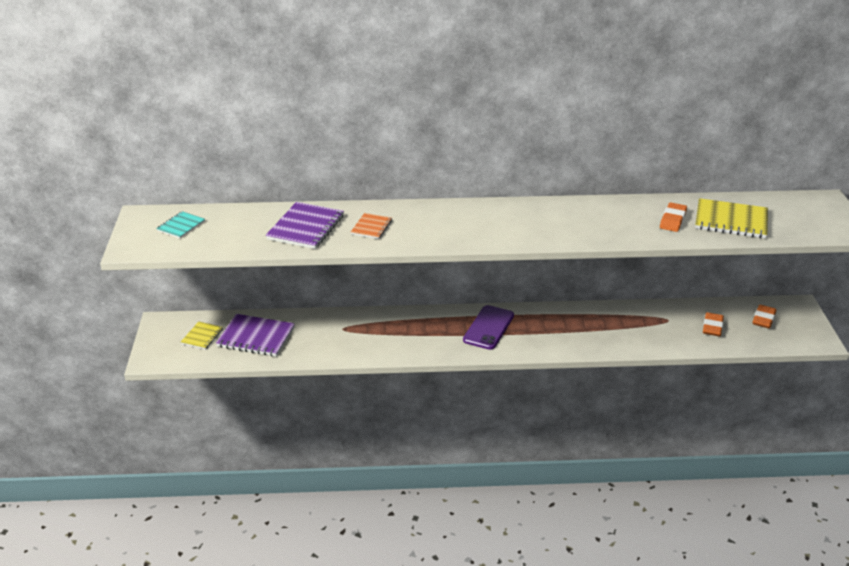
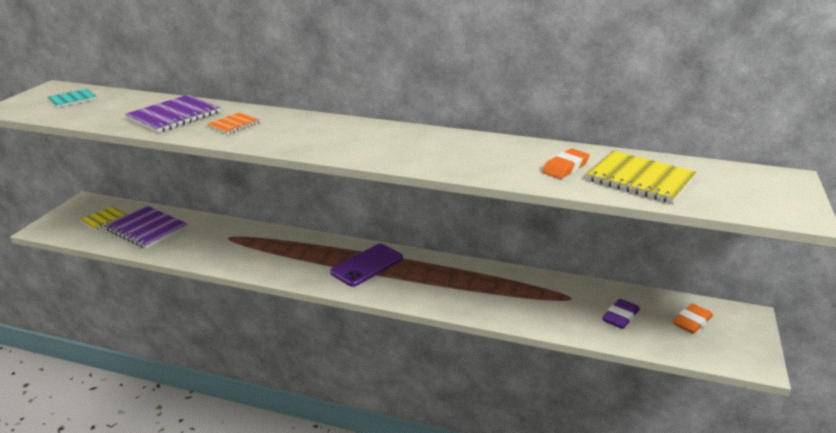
camera: 20 degrees right, 5 degrees down
(712, 327) = (620, 317): orange eraser -> purple eraser

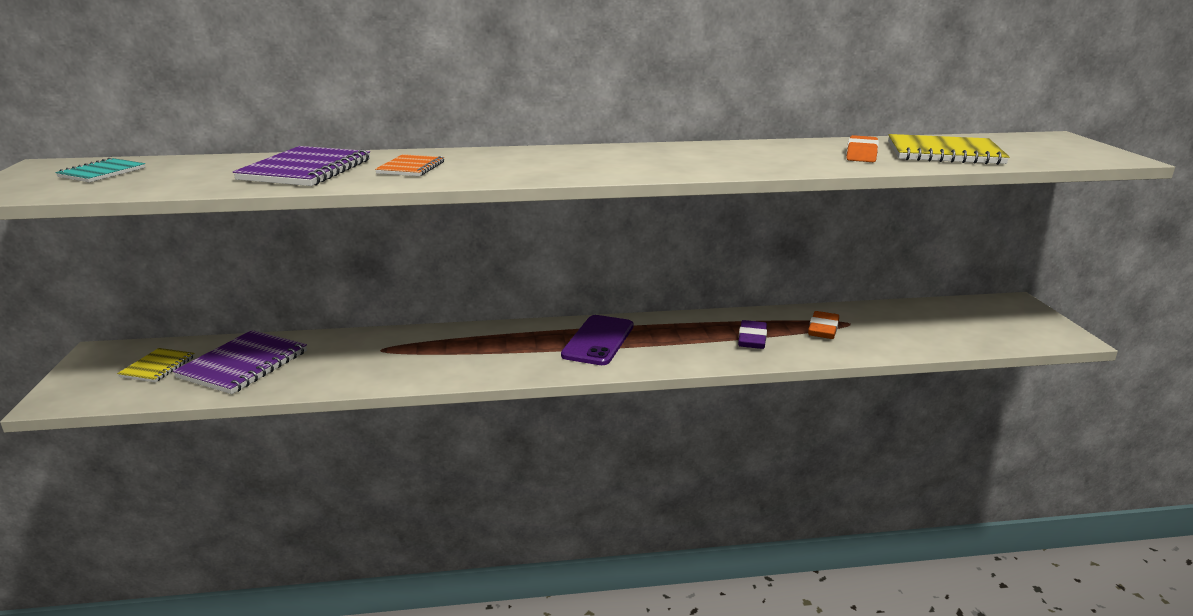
camera: 25 degrees left, 5 degrees down
(147, 229) = (243, 364): purple notebook -> purple notebook turned 75 degrees counterclockwise
(620, 317) = (914, 328): purple eraser -> purple eraser (752, 339)
(691, 322) = (978, 318): orange eraser -> orange eraser (823, 329)

